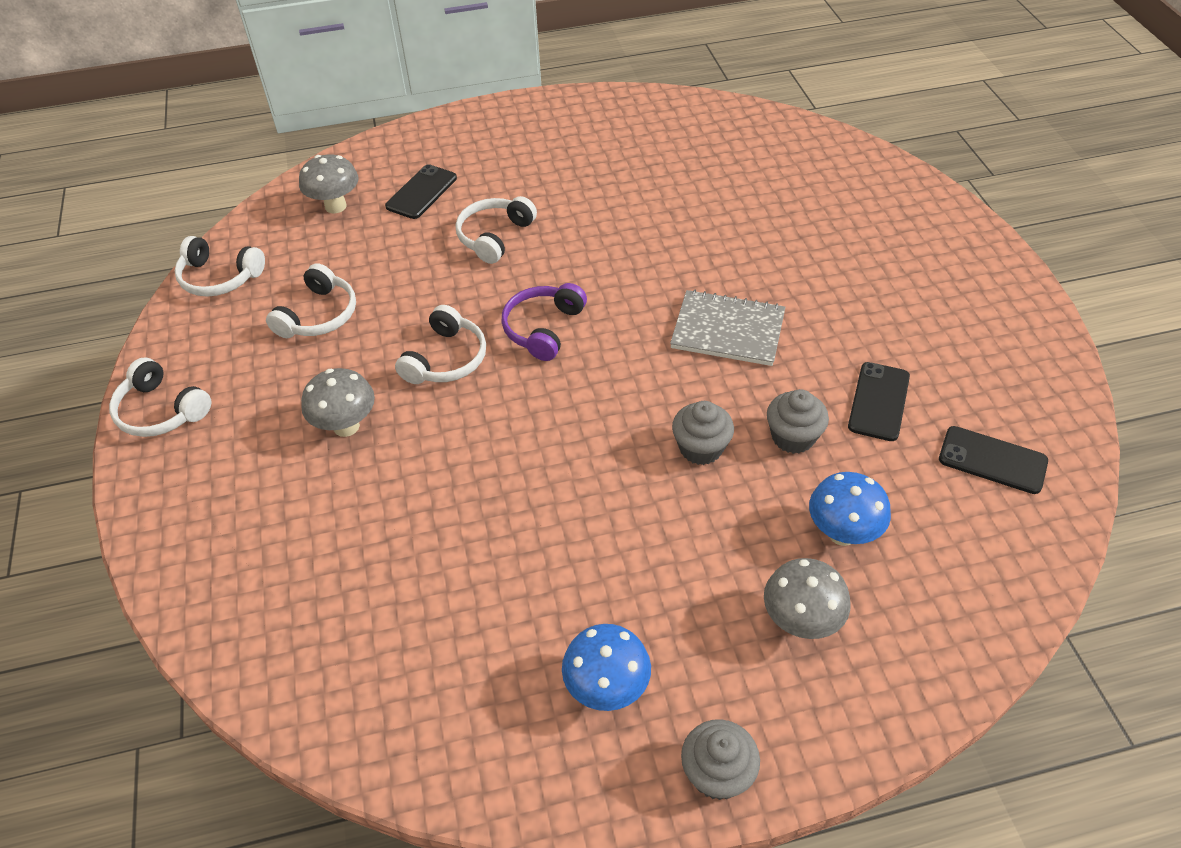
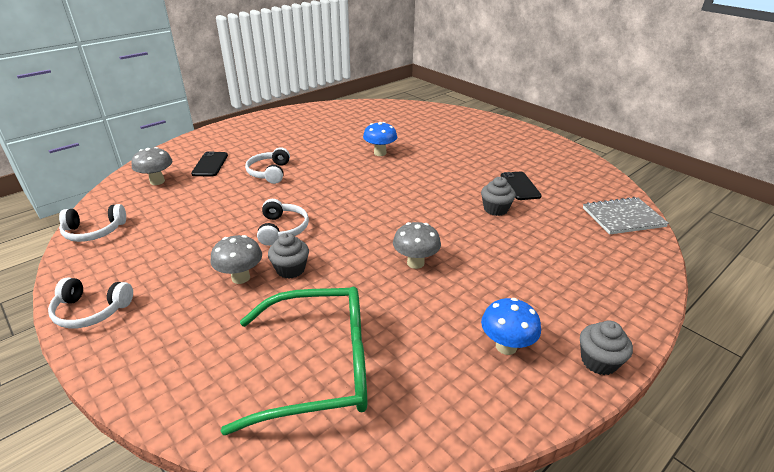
camera: 30 degrees left, 15 degrees down
(319, 315) = (181, 231): white headphones -> none
(355, 607) = (318, 367): none -> green glasses
(543, 328) = (329, 202): purple headphones -> none
(701, 448) = (456, 226): grey cupcake -> grey cupcake (290, 269)
(727, 330) = (427, 179): grey notebook -> grey notebook (623, 217)
(800, 621) = (570, 279): grey mushroom -> grey mushroom (415, 263)
(842, 533) = (553, 238): blue mushroom -> blue mushroom (380, 153)
(992, 460) = (586, 193): black phone -> none

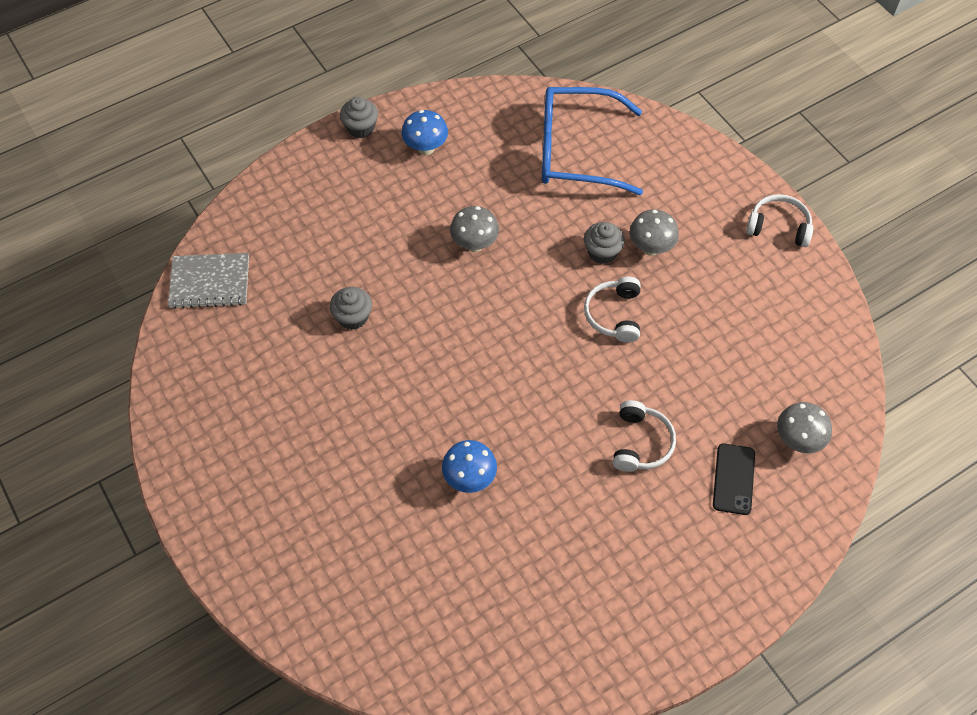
camera: 170 degrees left, 25 degrees up
(94, 231) = (832, 340): white headphones -> none
(318, 367) = (576, 151): green glasses -> blue glasses
(520, 186) = (297, 361): black phone -> none

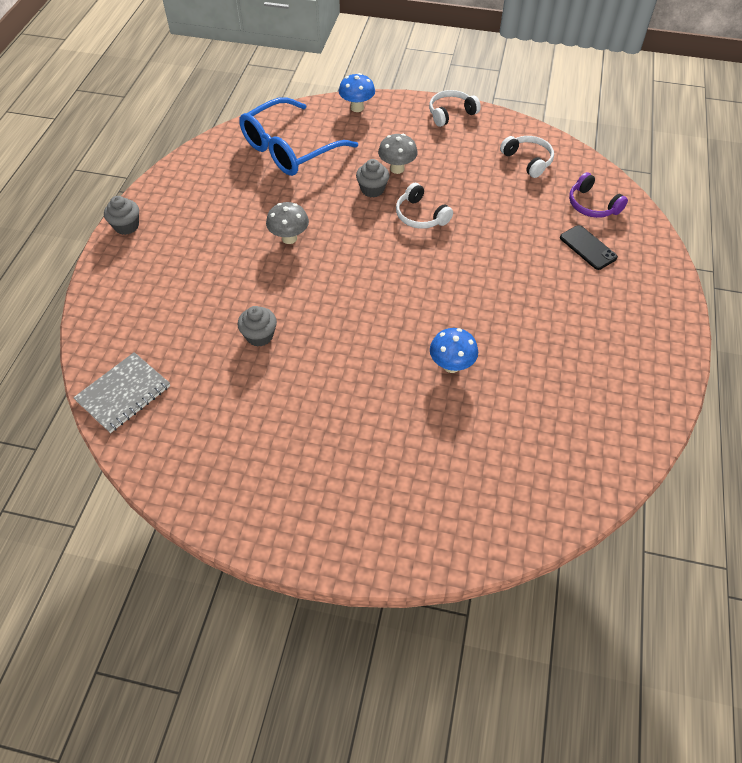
camera: 45 degrees left, 5 degrees down
(426, 148) = (189, 208): blue mushroom -> blue mushroom (357, 108)
(640, 443) = (519, 268): white headphones -> white headphones (528, 160)
(797, 440) = (592, 205): grey mushroom -> purple headphones

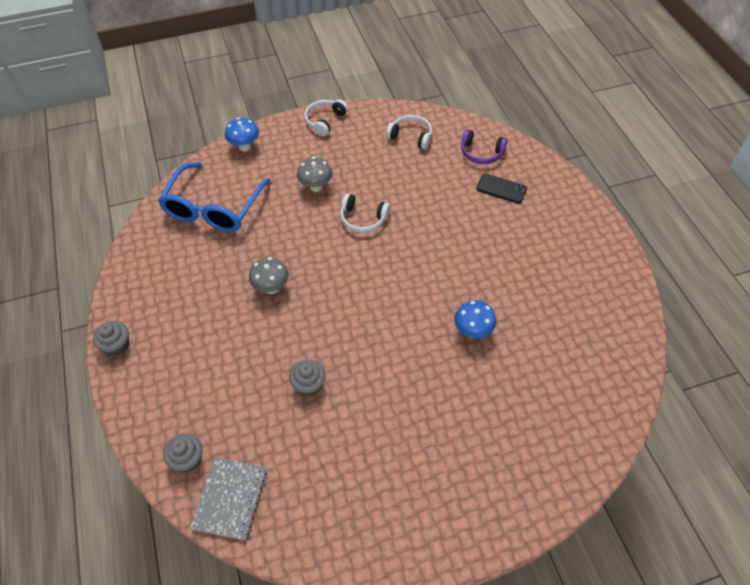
camera: 30 degrees left, 0 degrees up
(372, 189) = (309, 213): grey cupcake -> grey cupcake (188, 459)

